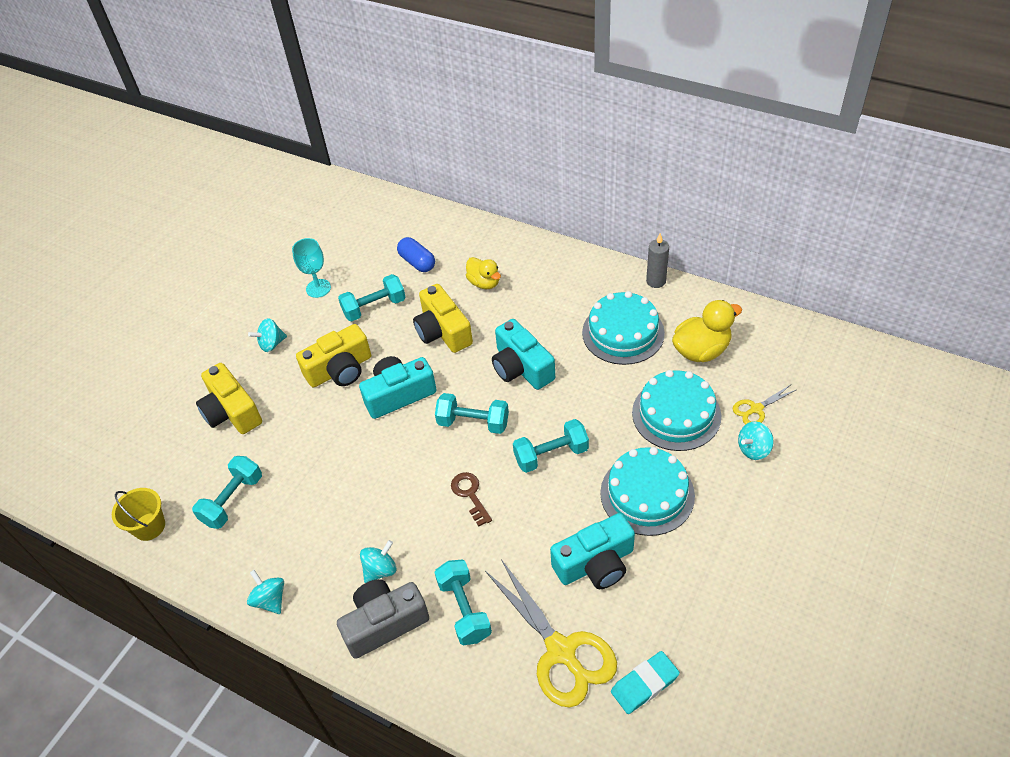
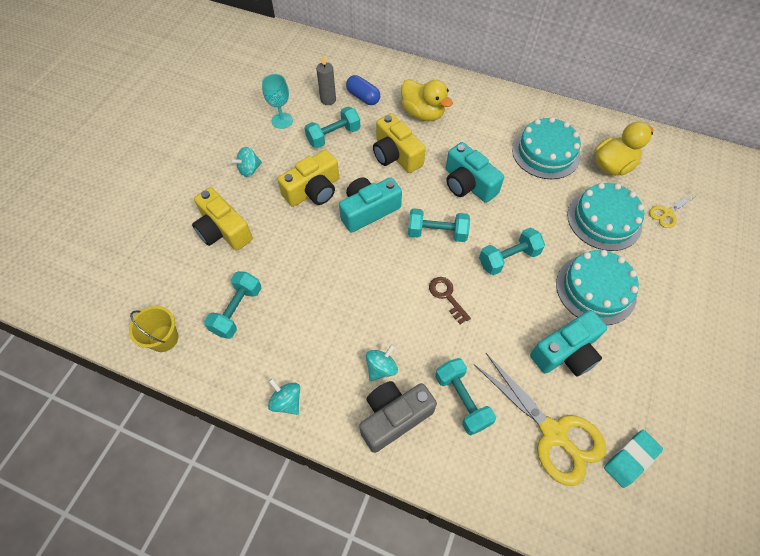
camera: 10 degrees left, 10 degrees up
(484, 283) = (423, 113): yellow duck -> yellow duck, size x1.51
(656, 281) = (563, 109): grey candle -> grey candle (328, 100)
(753, 449) = (673, 247): turquoise spinning top -> none

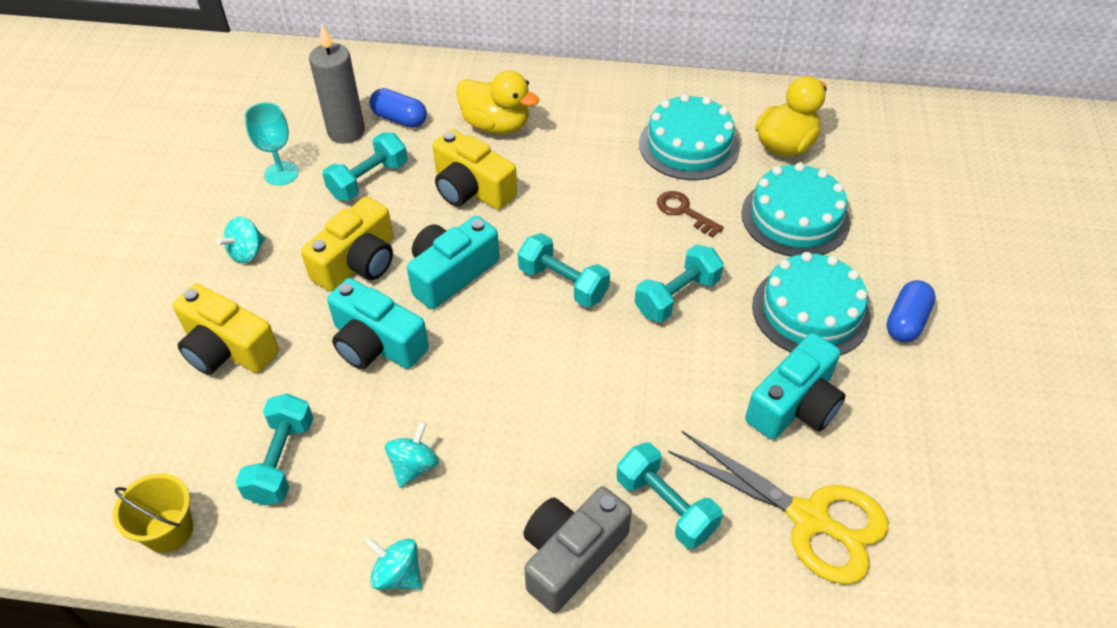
camera: 15 degrees left, 10 degrees down
(328, 100) = (346, 132): grey candle -> grey candle, size x1.51
(381, 368) = (532, 490): turquoise spinning top -> turquoise spinning top (414, 466)
(437, 233) = (563, 283): turquoise dumbbell -> turquoise dumbbell turned 45 degrees clockwise
(446, 296) = (602, 367): brown key -> brown key (684, 211)
(468, 184) = (590, 208): turquoise camera -> turquoise camera (376, 343)
(631, 459) = (925, 526): turquoise eraser -> none
(660, 311) = (906, 321): none -> blue capsule
(667, 213) = (877, 192): yellow scissors -> none

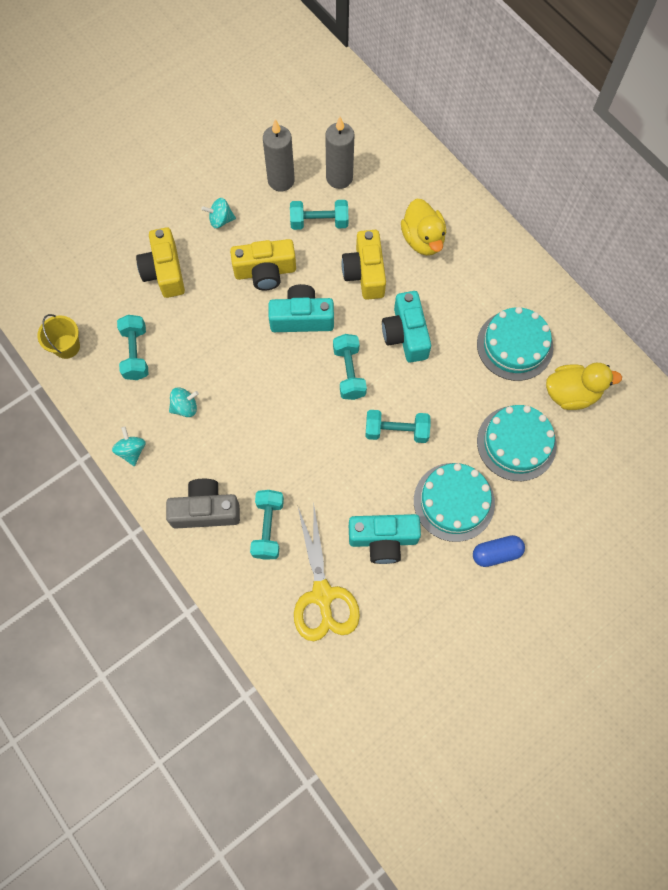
camera: 45 degrees right, 20 degrees up
(281, 173) = (281, 180): turquoise goblet -> grey candle
(281, 461) = (136, 353): turquoise dumbbell -> turquoise dumbbell turned 60 degrees counterclockwise
(376, 343) = (229, 328): turquoise camera -> turquoise camera (406, 334)
(399, 119) = (375, 191): blue capsule -> none
(684, 211) = (460, 385): brown key -> none

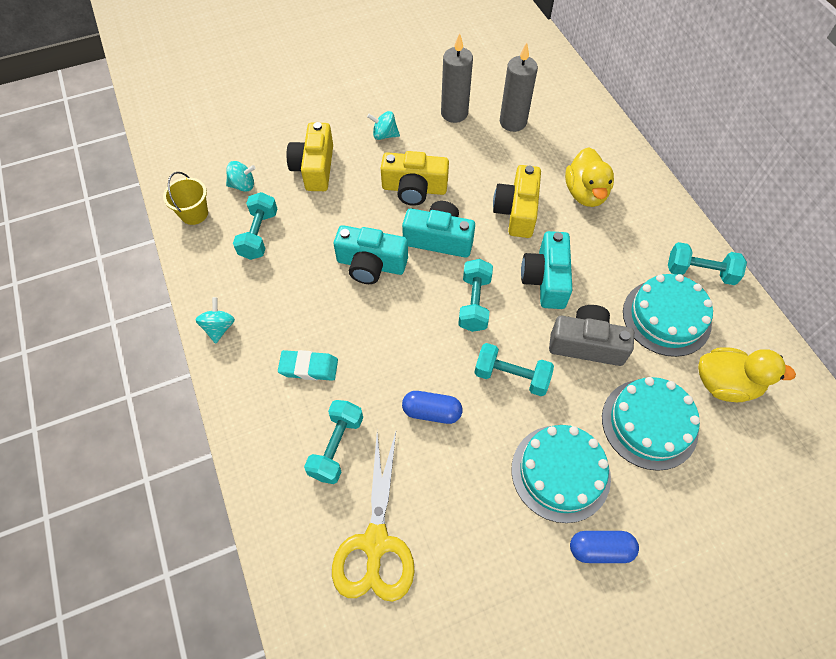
camera: 15 degrees right, 10 degrees down
(185, 407) = (290, 297): turquoise spinning top -> turquoise spinning top (243, 185)
(205, 510) = (274, 409): grey camera -> grey camera (586, 344)
(223, 467) = (309, 367): none -> turquoise eraser
(319, 222) = (482, 156): turquoise dumbbell -> turquoise dumbbell (700, 272)
(338, 478) = (431, 412): none -> blue capsule
(383, 539) = (465, 495): turquoise camera -> turquoise camera (371, 264)

